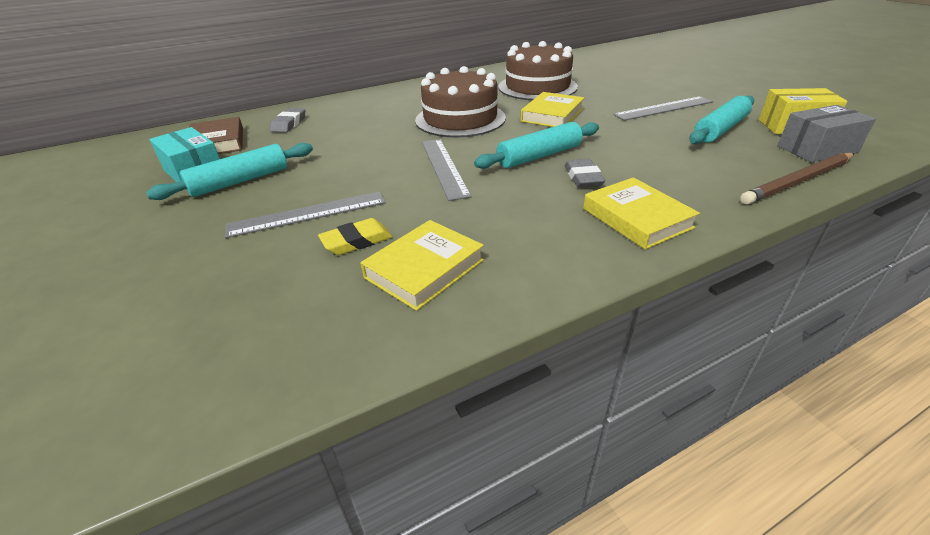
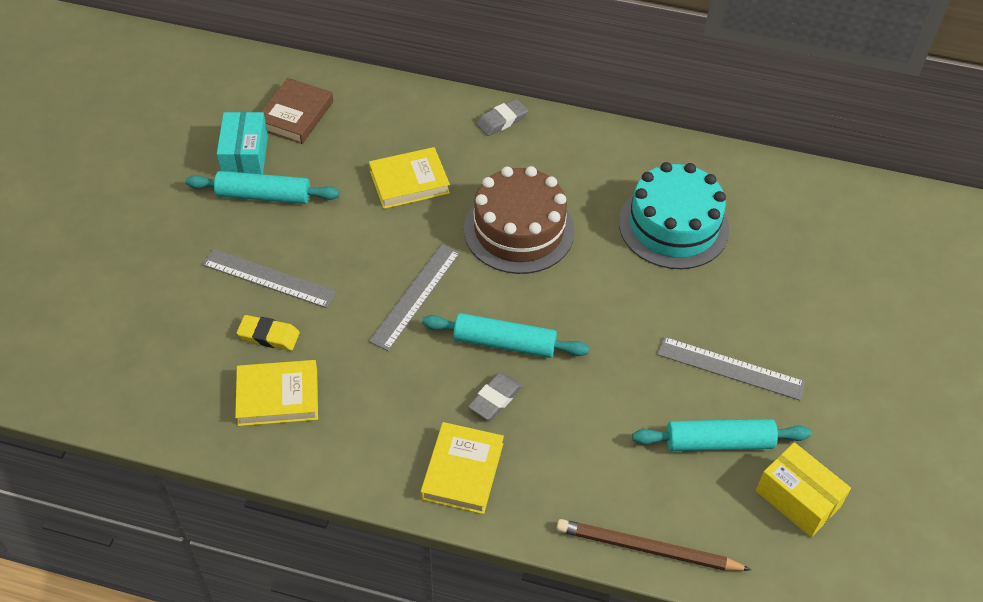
camera: 40 degrees right, 15 degrees up
(289, 124) = (374, 123): grey eraser -> grey eraser (502, 120)
(537, 87) = (673, 226): brown cake -> turquoise cake
(552, 115) = (608, 291): yellow book -> yellow book (409, 182)
(816, 149) = (747, 538): grey box -> none

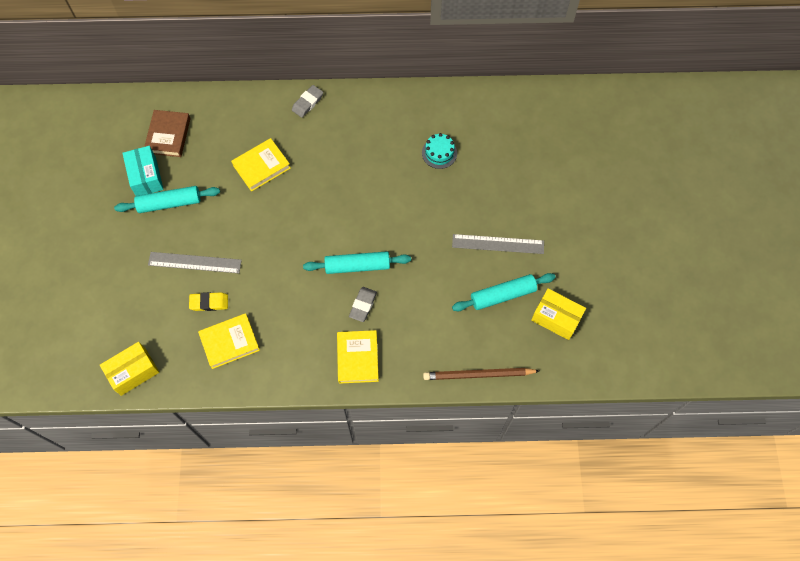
camera: 15 degrees left, 15 degrees up
(122, 399) = (133, 372): none -> yellow box
(415, 296) = (292, 249): grey ruler -> none
(519, 230) = (343, 183): brown cake -> none
(673, 226) = (439, 153): turquoise cake -> turquoise cake, size x0.49

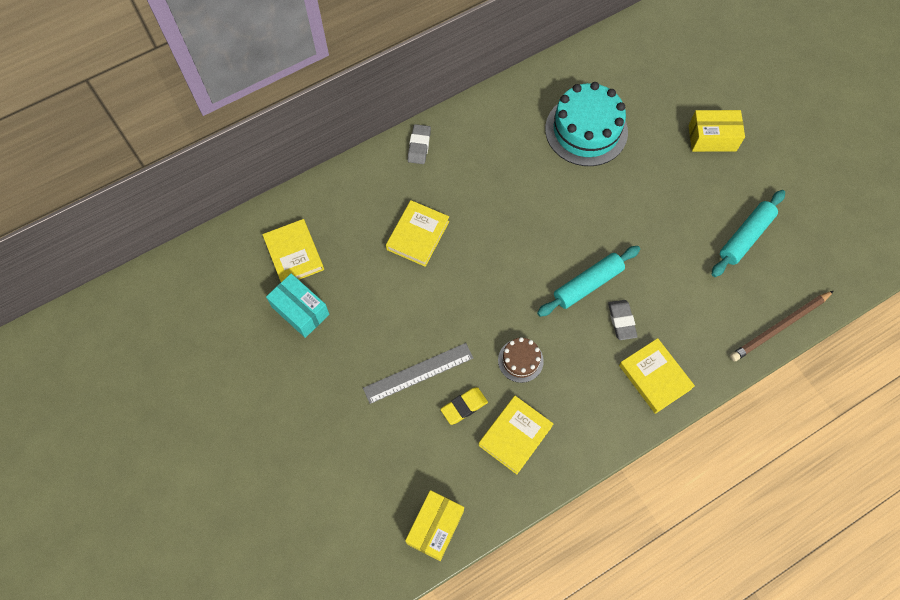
camera: 30 degrees left, 0 degrees up
(168, 135) = (294, 254): brown book -> yellow book
(169, 203) = (346, 325): turquoise rolling pin -> none
(270, 293) = (520, 360): none -> brown cake
(439, 153) = (586, 130): turquoise cake -> turquoise cake, size x2.03
(498, 244) = (705, 190): grey ruler -> none
(556, 318) = (809, 232): yellow box -> yellow box (712, 138)

